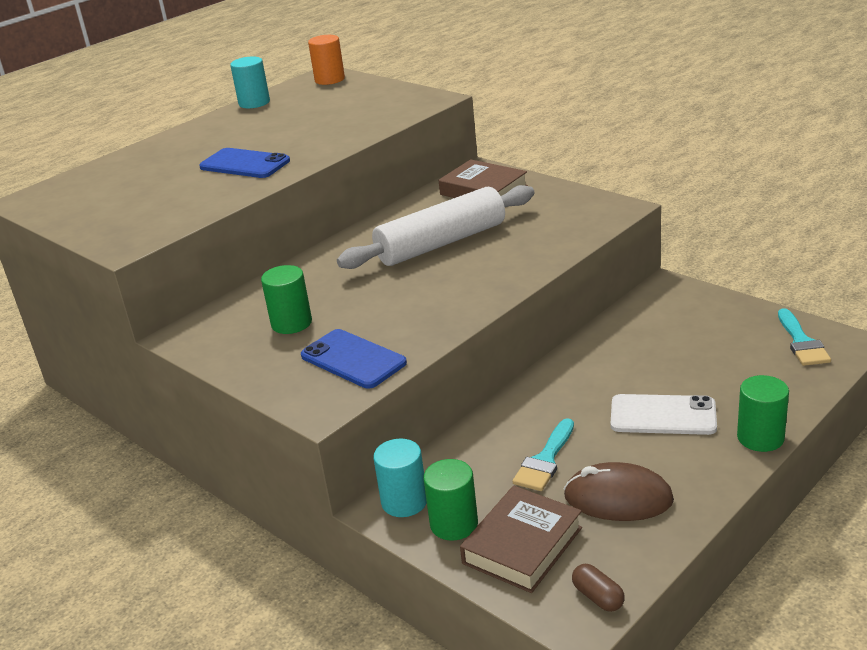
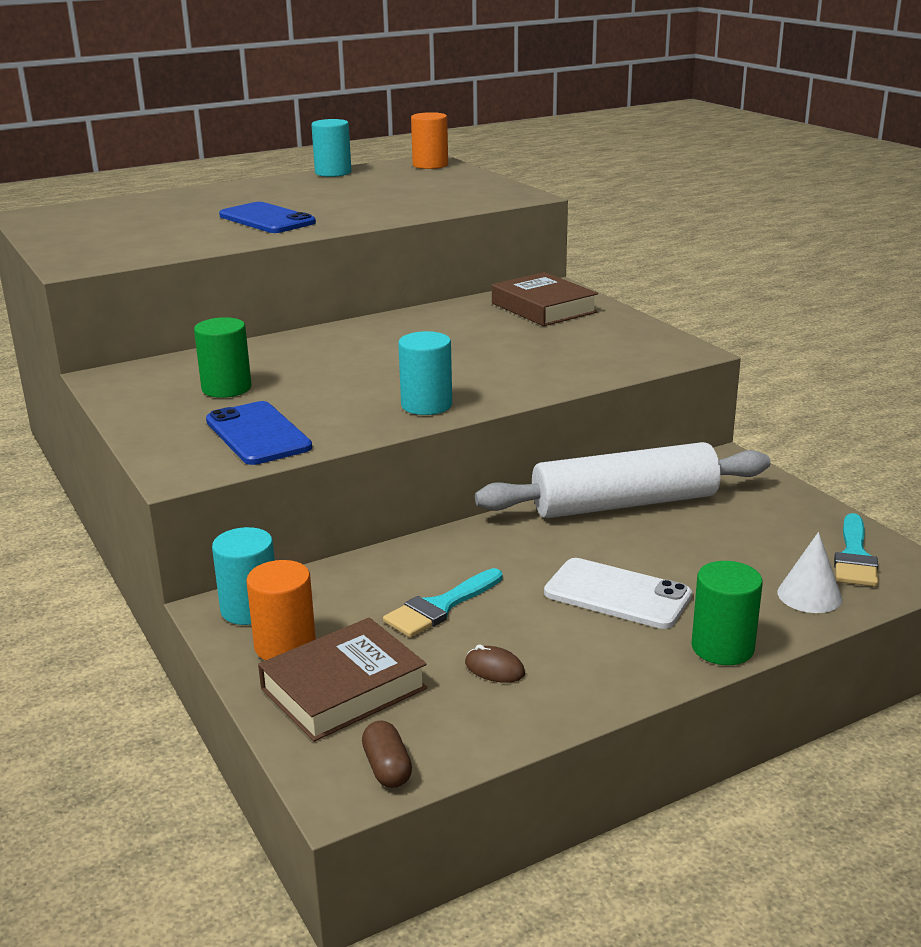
camera: 15 degrees right, 5 degrees down
(441, 243) = (452, 347): white rolling pin -> white rolling pin (624, 504)
(454, 524) = (285, 646): green cylinder -> orange cylinder
(463, 301) = (426, 405): none -> turquoise cylinder
(618, 498) = (494, 668): brown mouse -> brown mouse, size x0.45
(791, 381) = (809, 595): none -> white cone

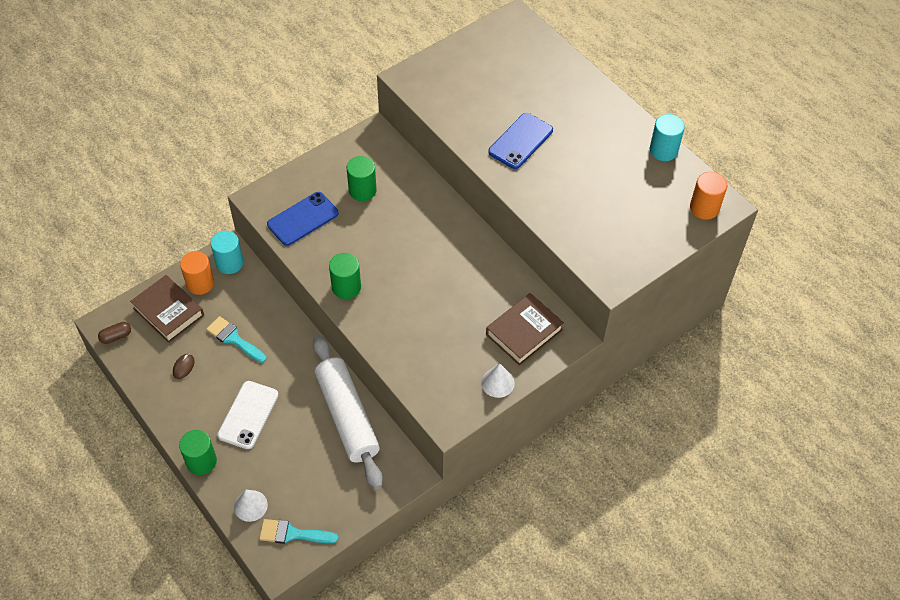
camera: 80 degrees right, 30 degrees up
(426, 405) = (346, 287): turquoise cylinder -> green cylinder
(624, 324) = (497, 383): none -> white cone

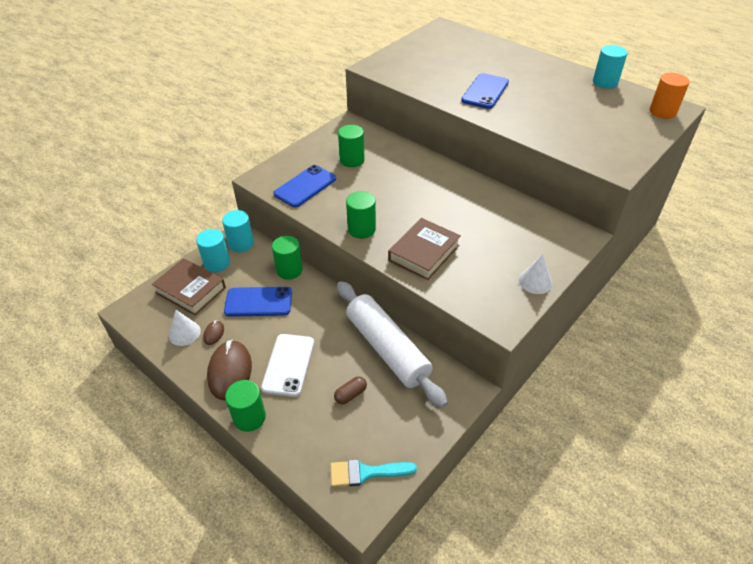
camera: 10 degrees left, 10 degrees down
(116, 336) = (141, 319): brown capsule -> brown capsule (350, 394)
(191, 411) = (230, 371): none -> brown mouse
(200, 283) = (217, 263): orange cylinder -> turquoise cylinder
(234, 339) = (258, 302): turquoise brush -> blue phone
(250, 505) = (312, 452): white cone -> white cone (184, 333)
(273, 306) = (289, 270): none -> green cylinder
(524, 332) = (539, 238): brown book -> brown book (424, 253)

